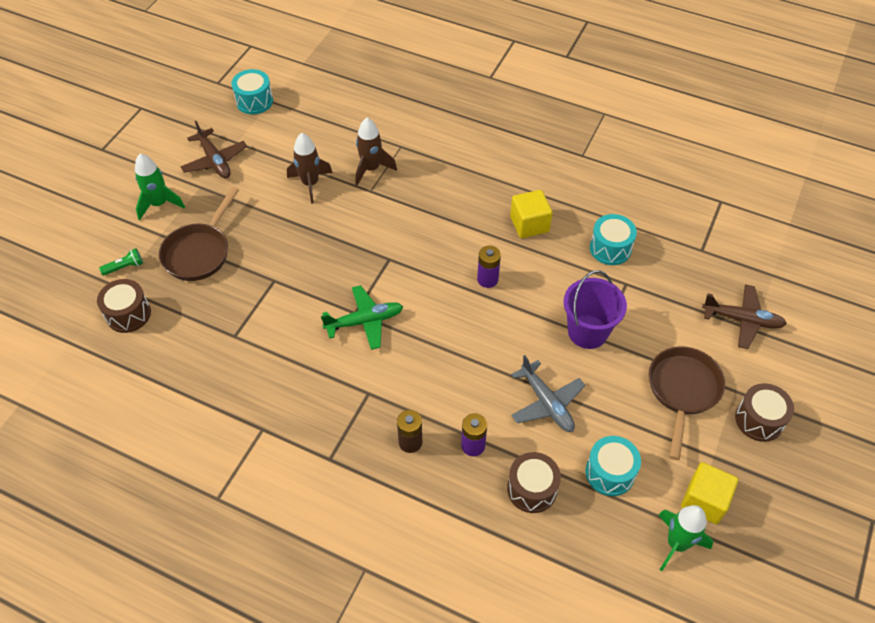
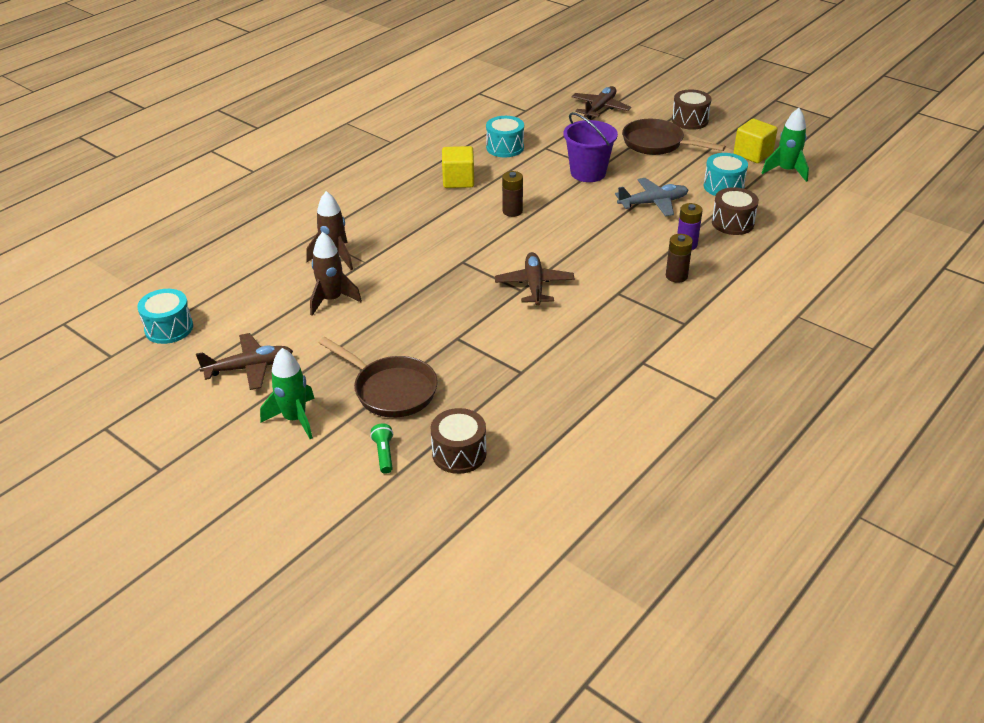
camera: 75 degrees left, 15 degrees down
(365, 321) = (534, 285): green plane -> brown plane
(487, 279) = (512, 211): purple battery -> brown battery

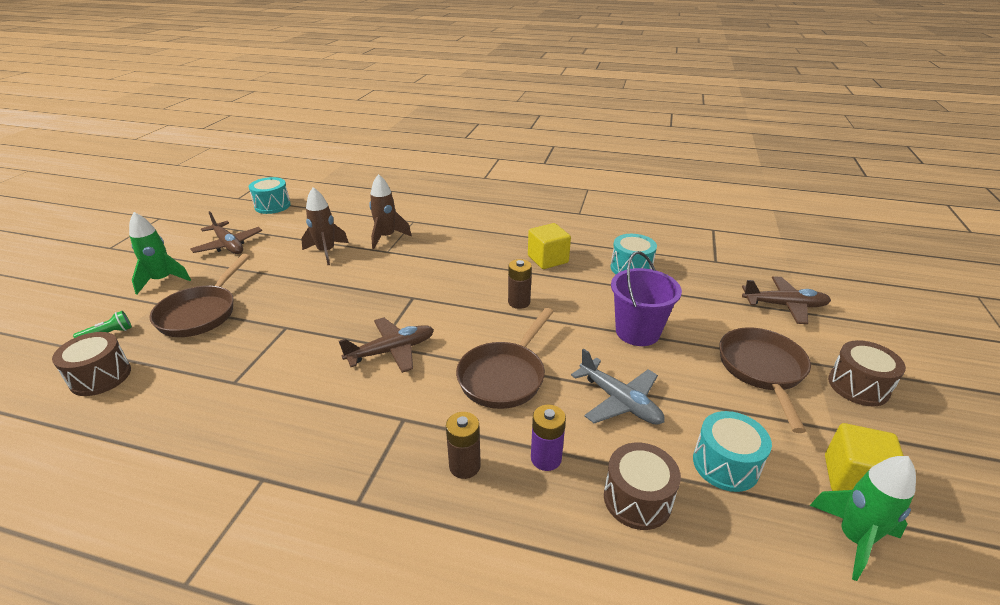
camera: 65 degrees right, 5 degrees down
(599, 240) = (504, 376): none -> brown pan

